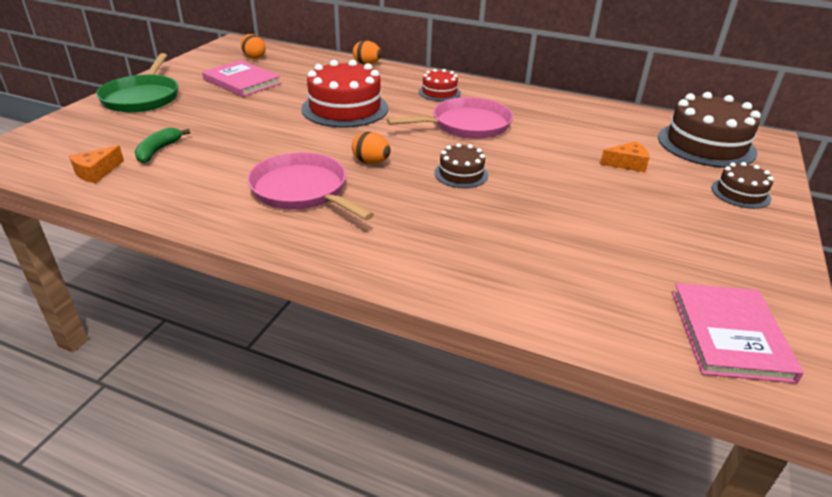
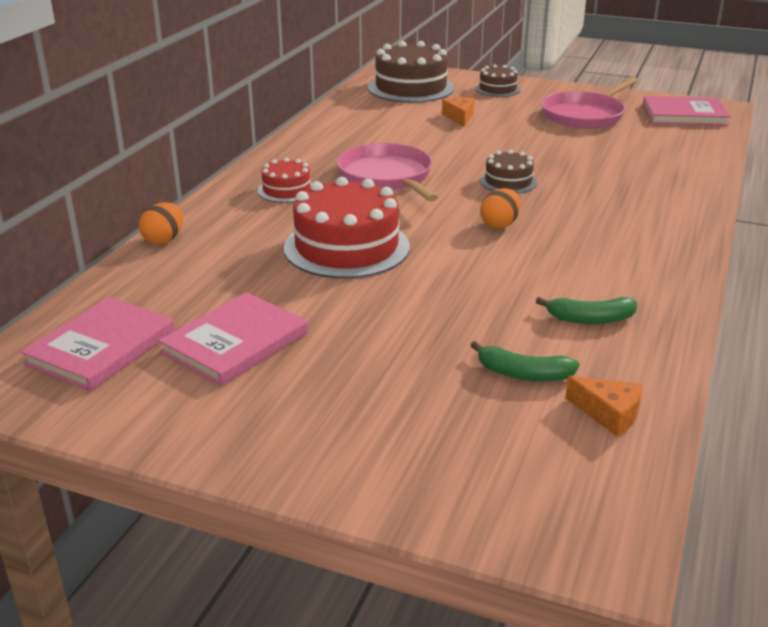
camera: 90 degrees left, 5 degrees down
(142, 97) = (314, 440): green pan -> none
(207, 181) = (590, 319): none -> green banana
(254, 57) = (101, 347): orange egg -> pink book
(302, 190) = (582, 258): pink pan -> pink pan (585, 115)

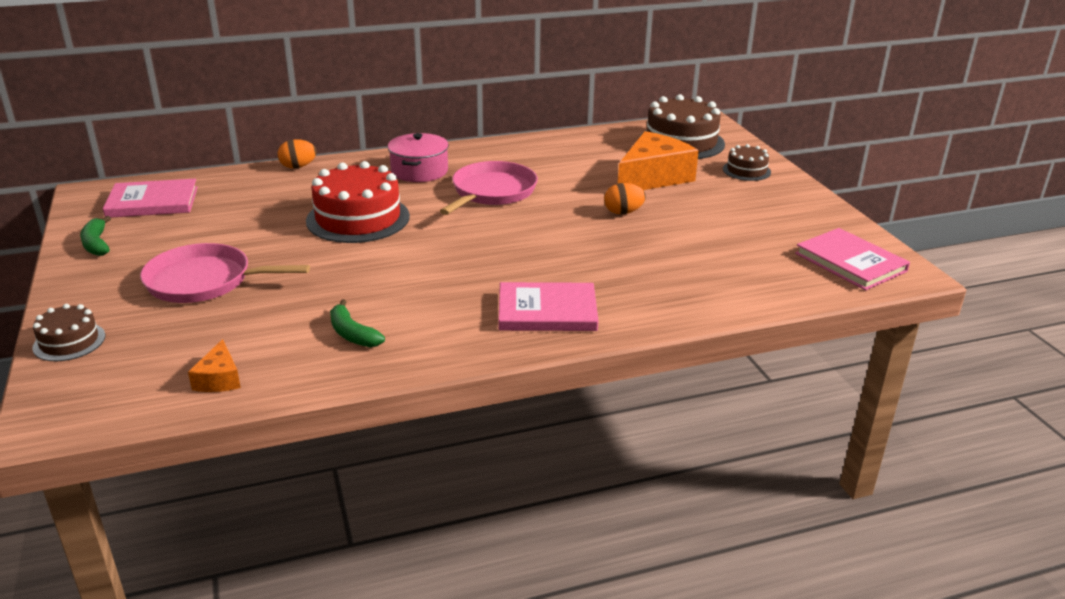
camera: 50 degrees right, 0 degrees up
(235, 343) = (193, 233): pink book -> pink book (547, 311)
(286, 190) = (419, 171): red cake -> pink pot
(459, 117) = (653, 177): orange cheese -> orange cheese, size x2.13
(499, 224) = (468, 255): orange egg -> orange egg (623, 212)
(508, 181) = (553, 234): brown cake -> brown cake (69, 341)
(523, 374) = (244, 332): green banana -> green banana (96, 244)
(585, 115) = (756, 221): pink pan -> pink pan (204, 281)

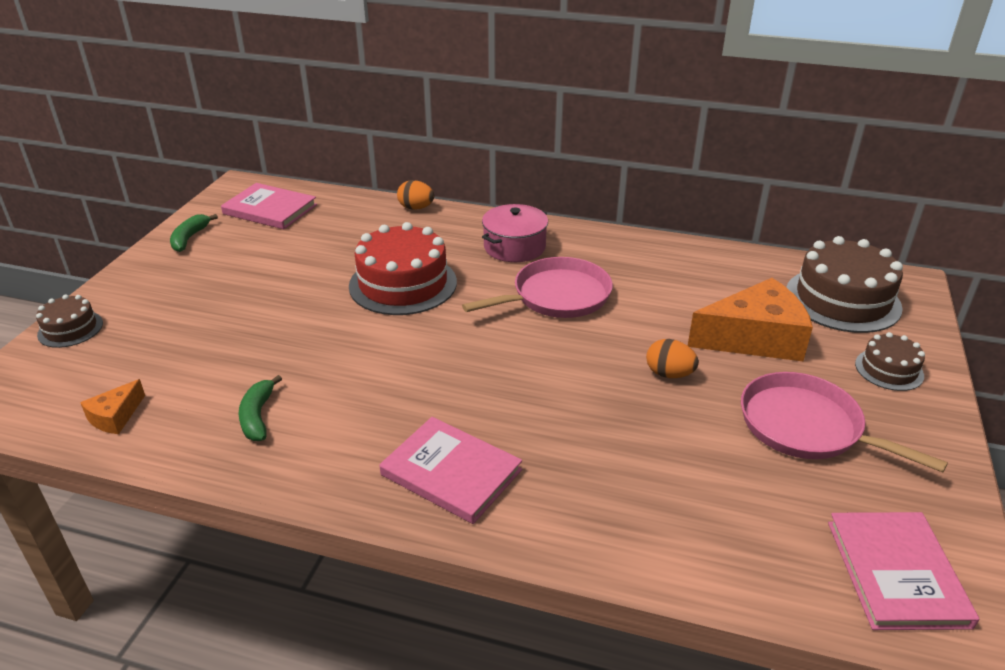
camera: 35 degrees right, 5 degrees up
(204, 281) = (216, 306): pink pan -> pink pan (805, 426)

